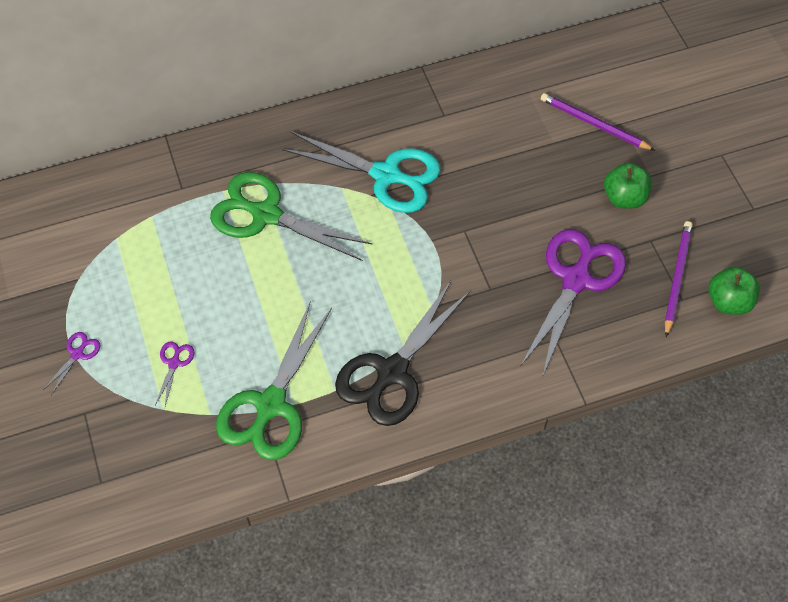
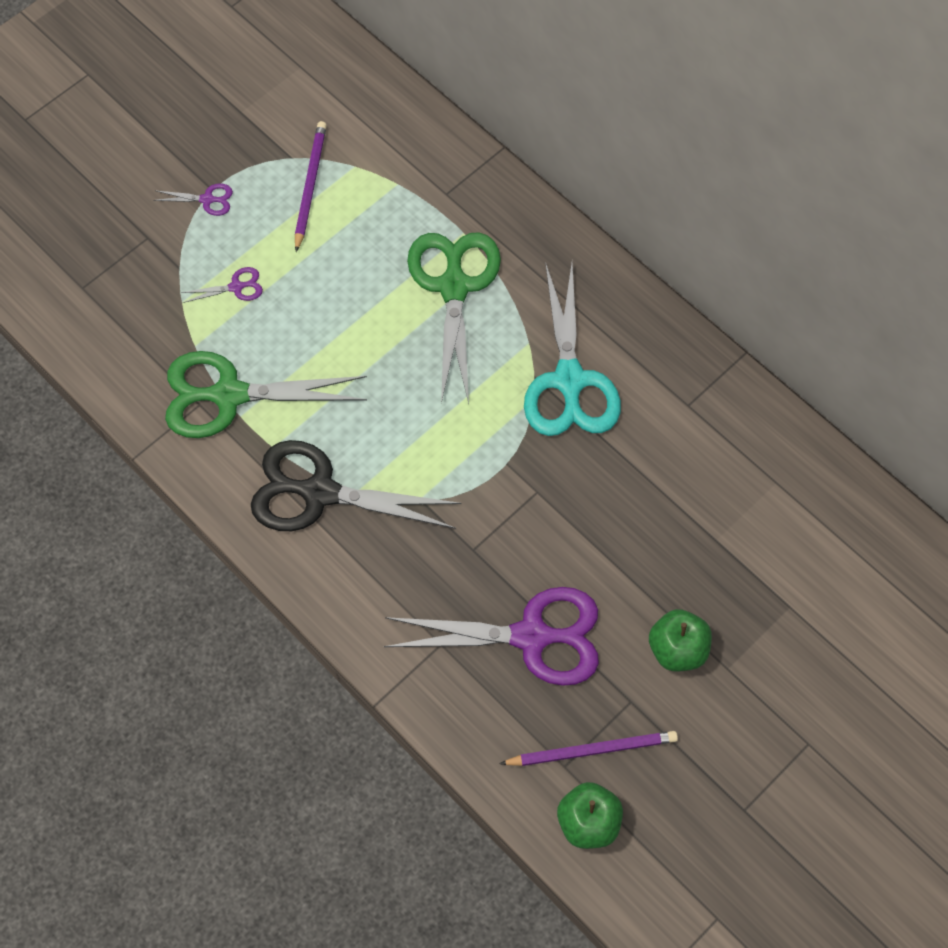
camera: 65 degrees right, 5 degrees up
(594, 124) = (770, 575): purple pencil -> purple pencil (310, 186)

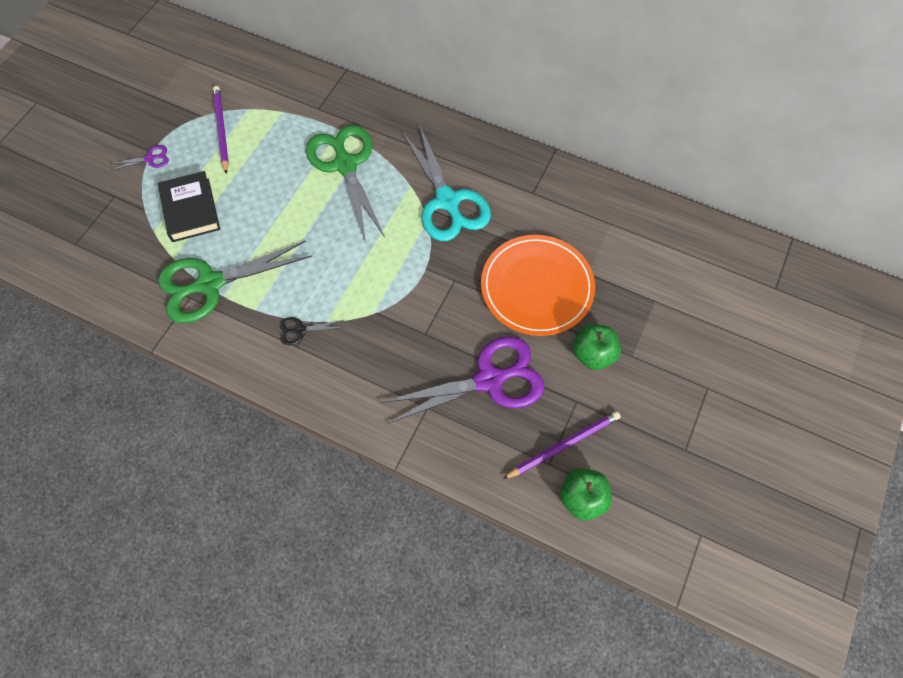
camera: 20 degrees left, 0 degrees up
(236, 287) = (190, 210): purple scissors -> black book
(320, 493) = (300, 330): black scissors -> black scissors, size x0.41
(641, 536) = (537, 287): none -> orange plate

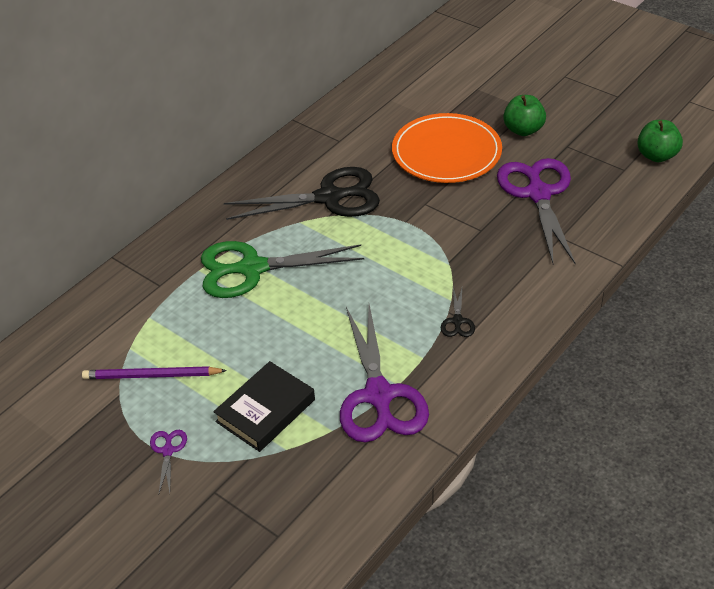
camera: 75 degrees left, 20 degrees down
(190, 210) = (265, 410): black book -> black book turned 45 degrees counterclockwise
(210, 284) = (379, 395): green scissors -> purple scissors
(447, 201) = (329, 197): turquoise scissors -> black scissors
(564, 445) = (607, 159): purple pencil -> none

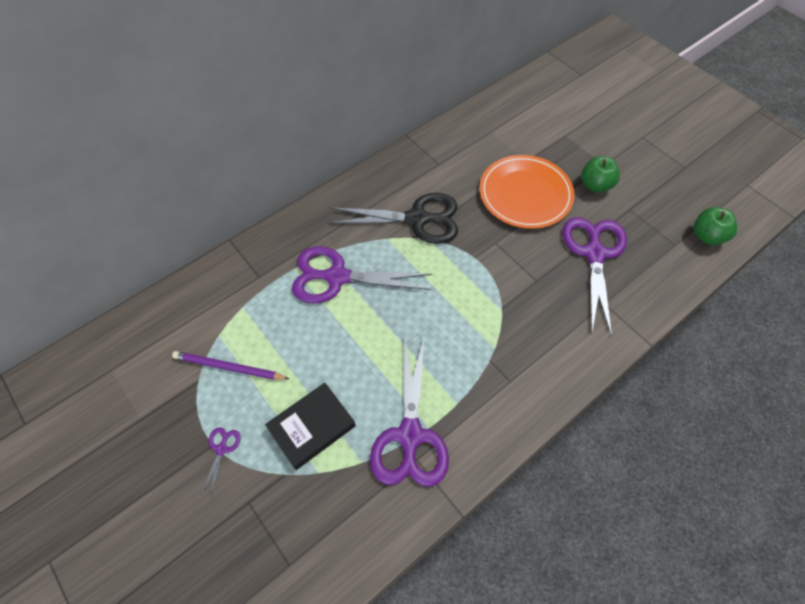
camera: 10 degrees right, 15 degrees up
(252, 268) = (337, 277): green scissors -> purple scissors
(457, 321) = (495, 372): black scissors -> none

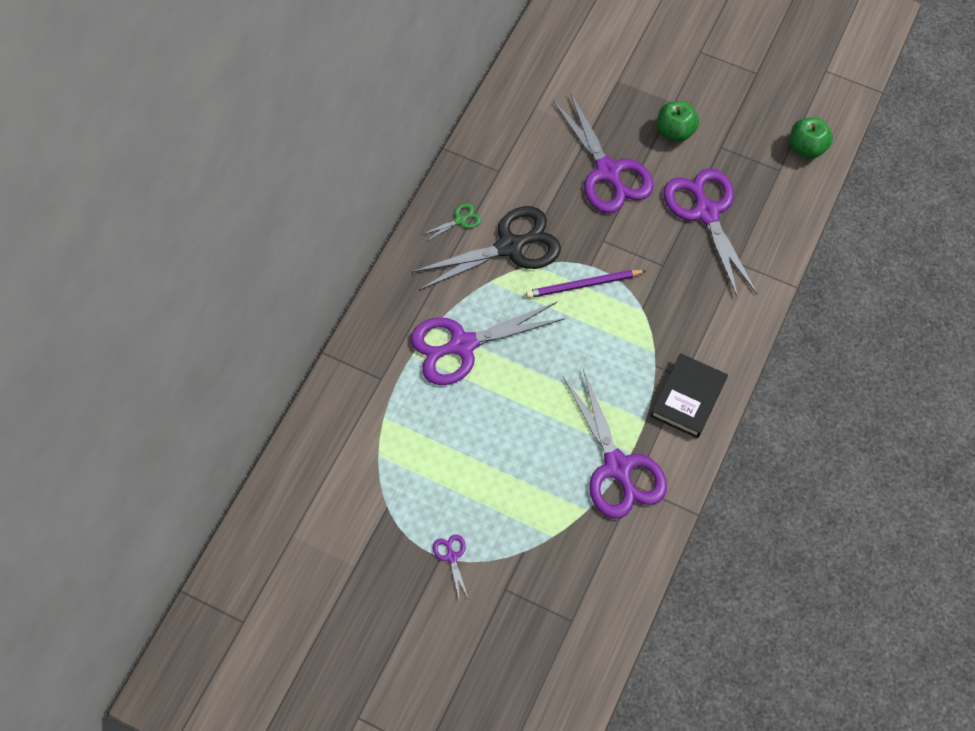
camera: 25 degrees left, 5 degrees up
(229, 367) = (409, 481): purple pencil -> purple pencil (583, 285)
(312, 427) = (523, 500): black book -> black book (688, 398)
(389, 186) = (460, 220): none -> green scissors
(525, 194) = (608, 172): orange plate -> purple scissors

